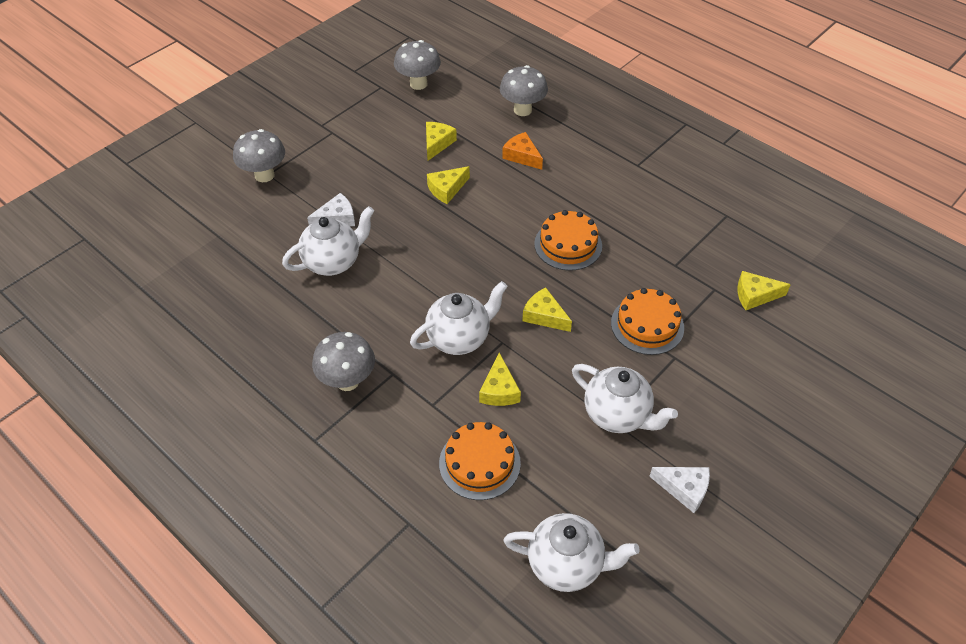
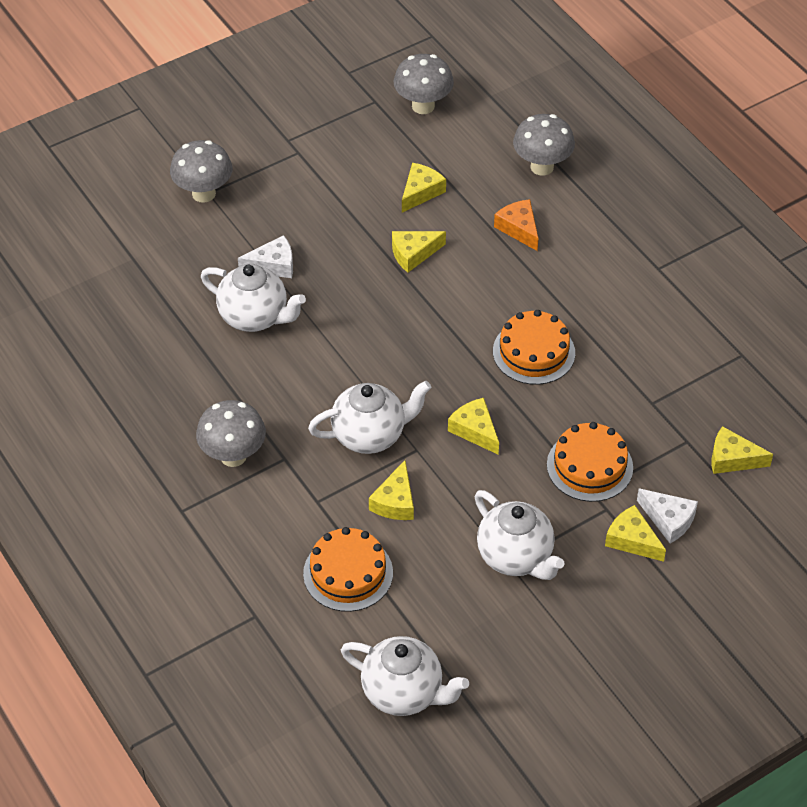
camera: 15 degrees right, 0 degrees up
(333, 262) = (255, 317): white teapot -> white teapot turned 45 degrees clockwise
(684, 489) = (558, 649): white cheese -> white cheese (669, 520)
(706, 379) = (632, 540): none -> yellow cheese

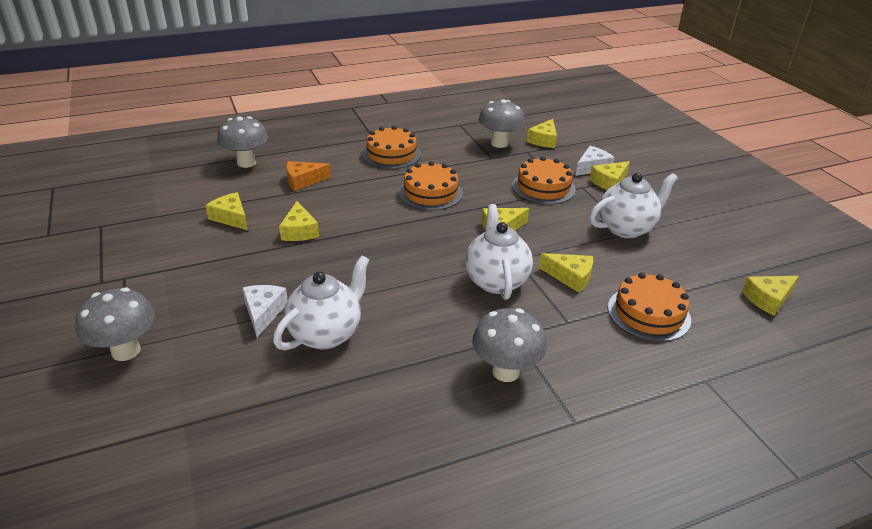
camera: 80 degrees left, 15 degrees down
(404, 693) = (768, 299): white teapot -> yellow cheese
(423, 106) = (131, 203): grey mushroom -> grey mushroom (499, 143)
(618, 296) = (391, 154): none -> orange cake

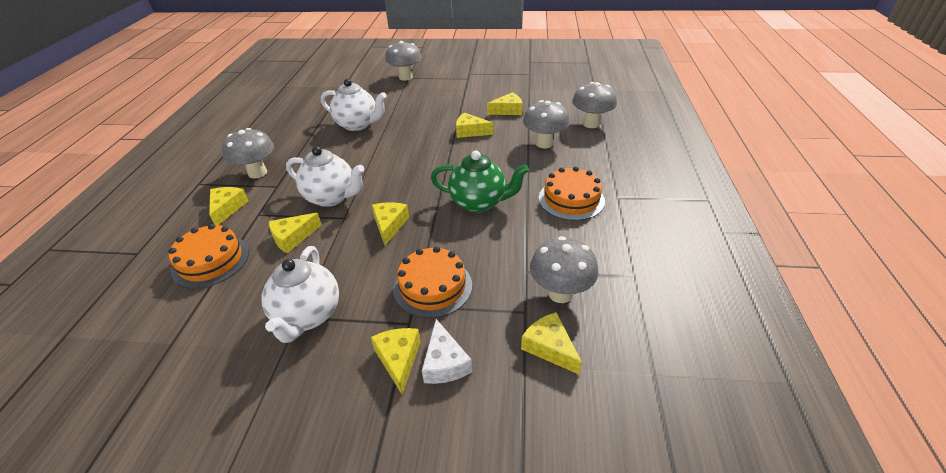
camera: 120 degrees right, 5 degrees up
(263, 312) = (396, 110): white cheese -> none
(303, 181) = (544, 143): orange cheese -> grey mushroom
(326, 333) = (358, 125): white teapot -> white teapot turned 45 degrees counterclockwise
(430, 193) = (479, 203): orange cake -> green teapot
(768, 299) = (114, 360): yellow cheese -> yellow cheese (227, 208)

